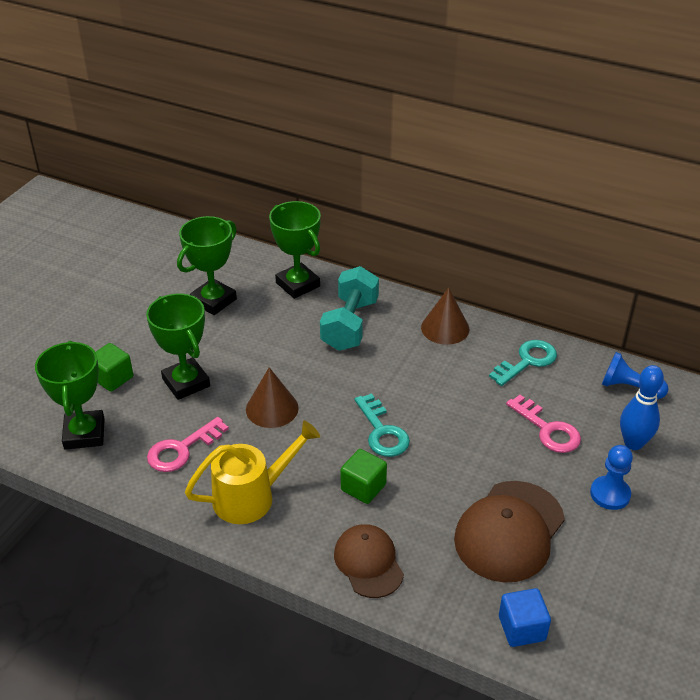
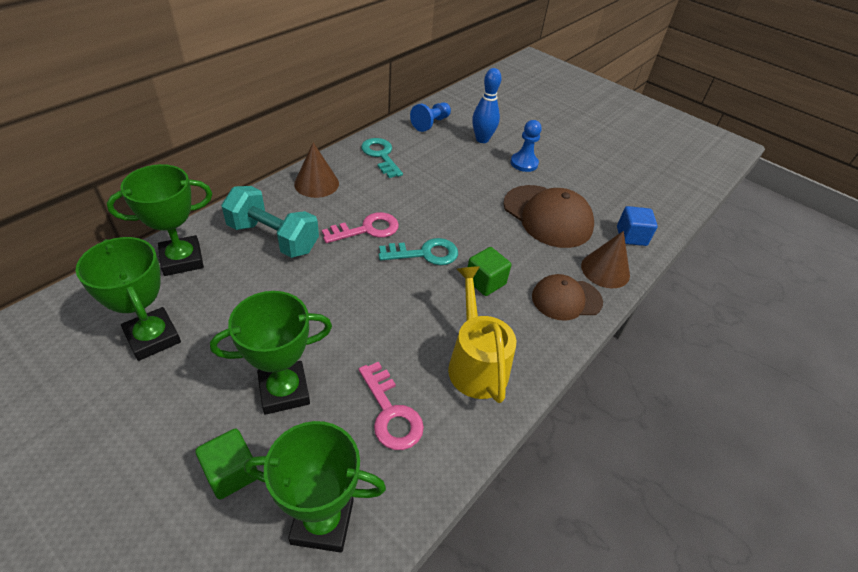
camera: 80 degrees left, 5 degrees up
(272, 408) = (362, 322): brown cone -> brown cone (605, 270)
(547, 429) = (456, 169): pink key -> pink key (367, 229)

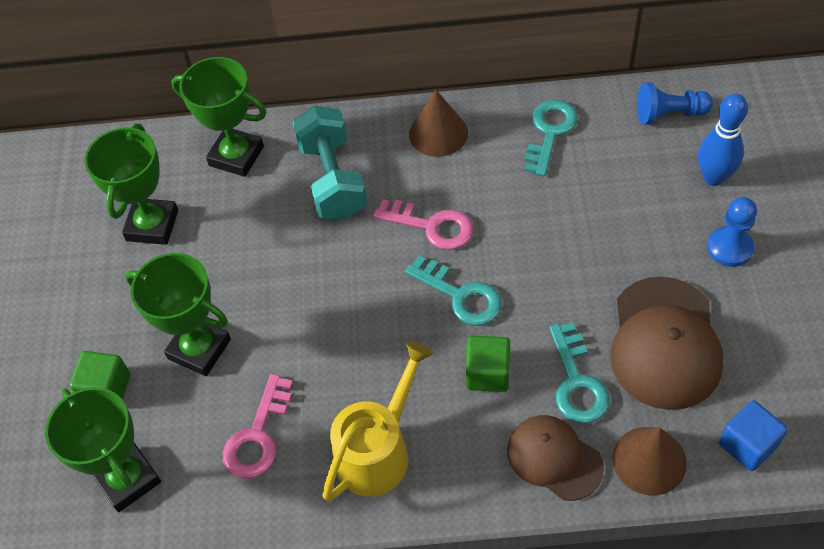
camera: 55 degrees right, 10 degrees up
(532, 257) = (577, 382): none -> turquoise key

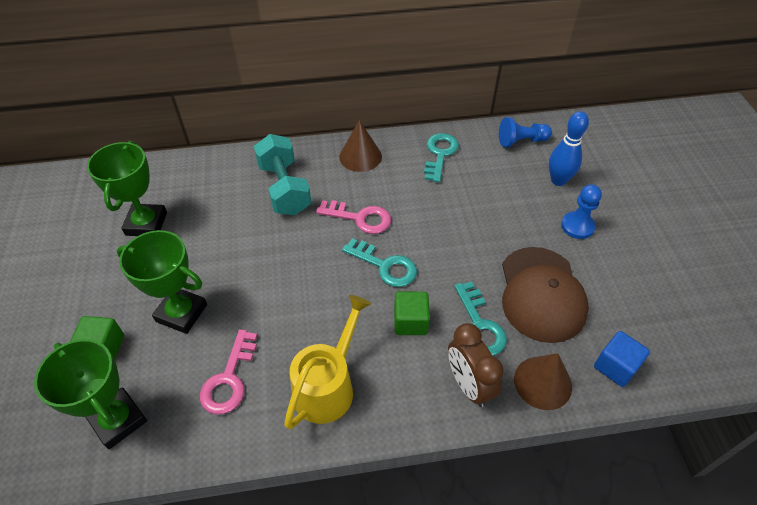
camera: 10 degrees left, 5 degrees down
(236, 156) = (212, 174): green trophy -> none
(554, 458) = (469, 385): brown cap -> brown clock

